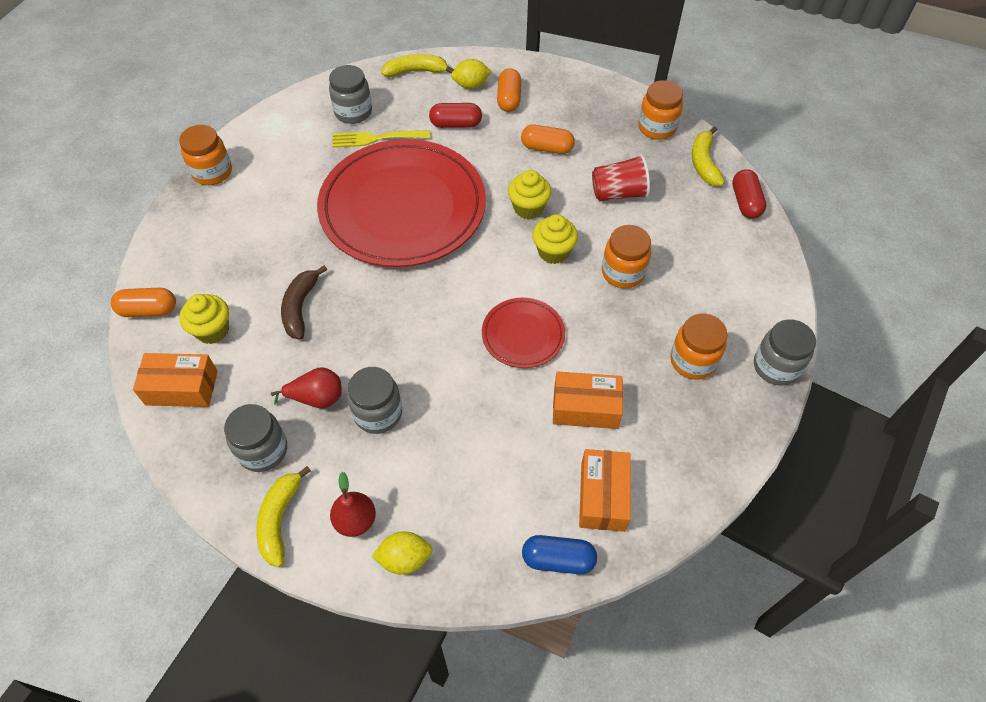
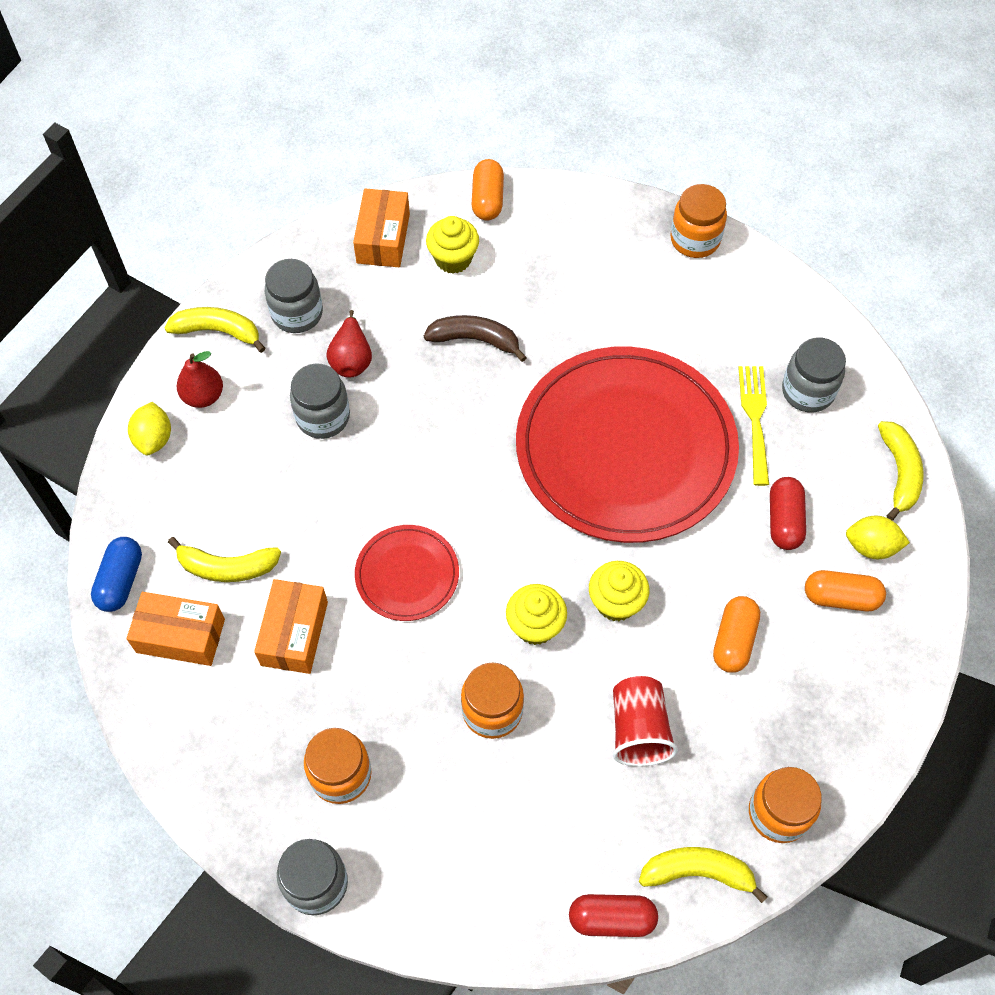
camera: 95 degrees right, 5 degrees up
(471, 85) = (871, 546): yellow lemon -> yellow lemon turned 75 degrees counterclockwise
(533, 469) = (227, 567): none -> yellow banana

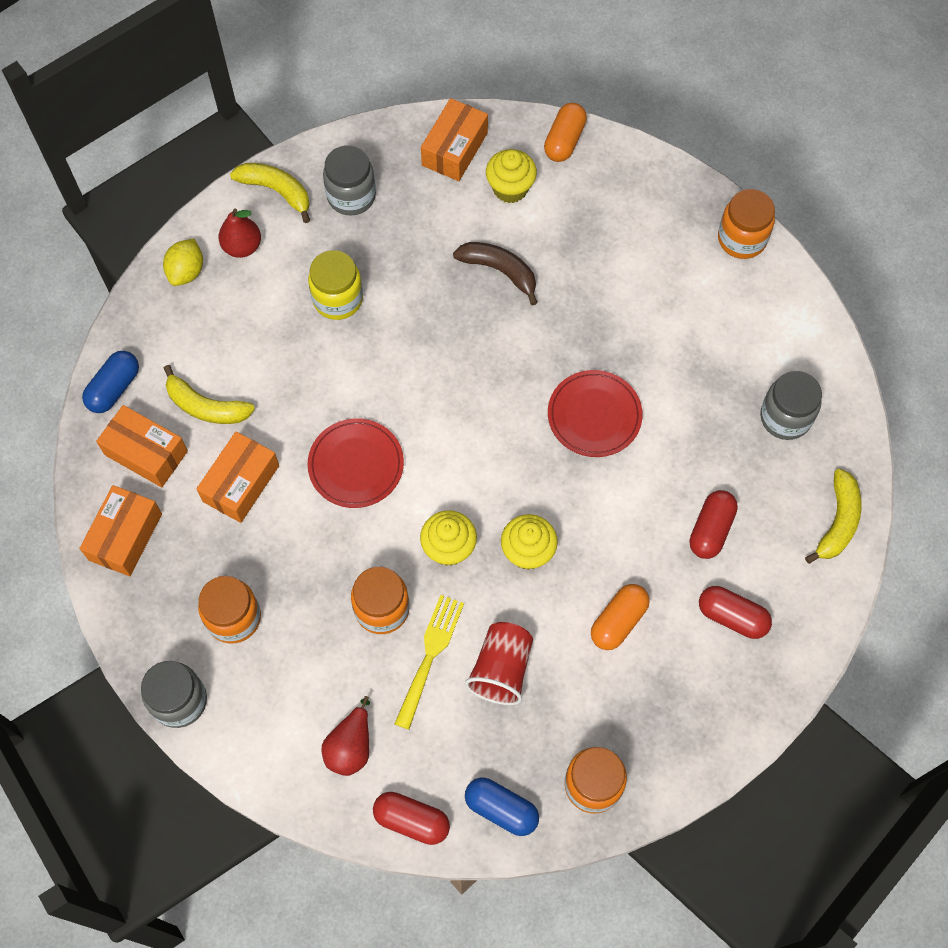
camera: 20 degrees right, 5 degrees up
(191, 730) = (125, 536): none -> orange box
(323, 417) = (338, 299): grey jar -> yellow jar
(351, 359) = (383, 254): red pear -> red pear (350, 746)
(625, 448) = (594, 415): red plate -> red plate, size x0.45
(698, 872) = (501, 809): yellow banana -> blue capsule
(755, 419) = (724, 428): yellow fork -> yellow fork (430, 656)
(841, 597) = (732, 616): orange capsule -> red capsule
(871, 546) = (781, 580): yellow lemon -> none

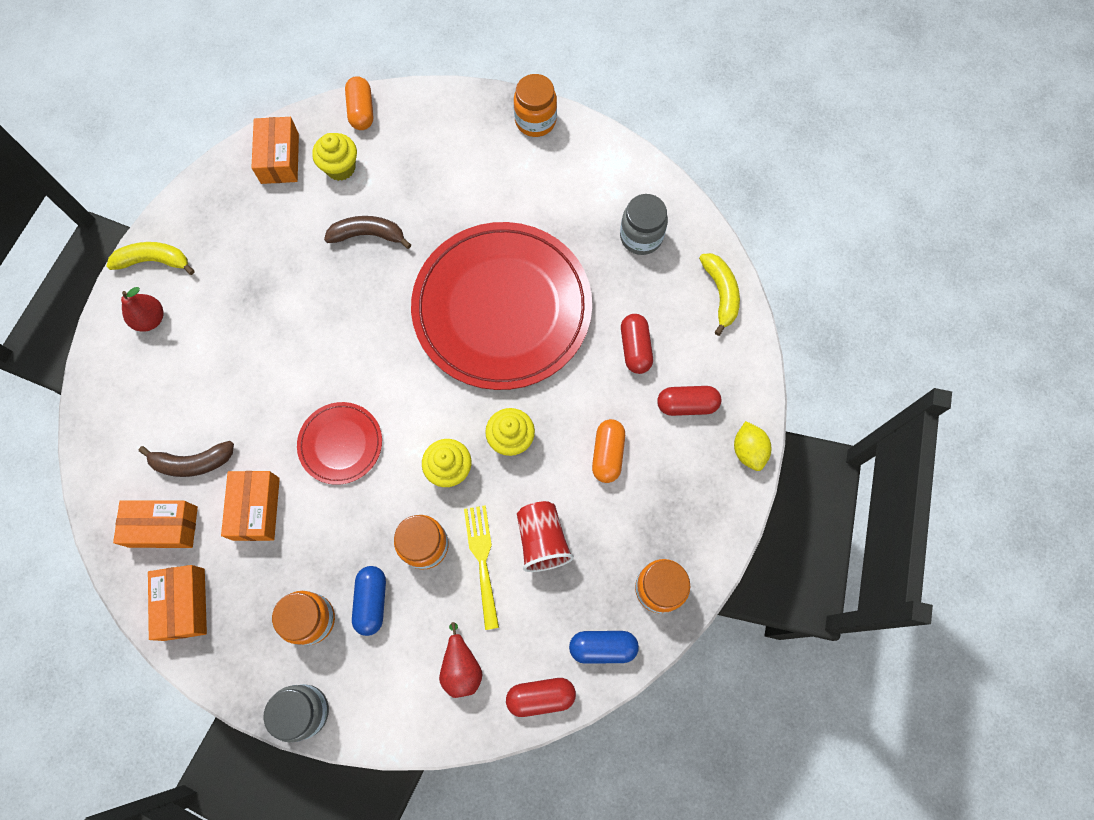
camera: 30 degrees left, 5 degrees up
(114, 388) = (106, 489): blue capsule -> blue capsule (372, 601)
(186, 271) = (115, 363): yellow lemon -> yellow lemon (748, 450)
(206, 406) = (192, 462): yellow banana -> brown banana
(338, 299) = (252, 321): yellow jar -> none
(351, 196) = (218, 235): grey jar -> none
(594, 415) = (502, 308): red plate -> red plate, size x2.22

